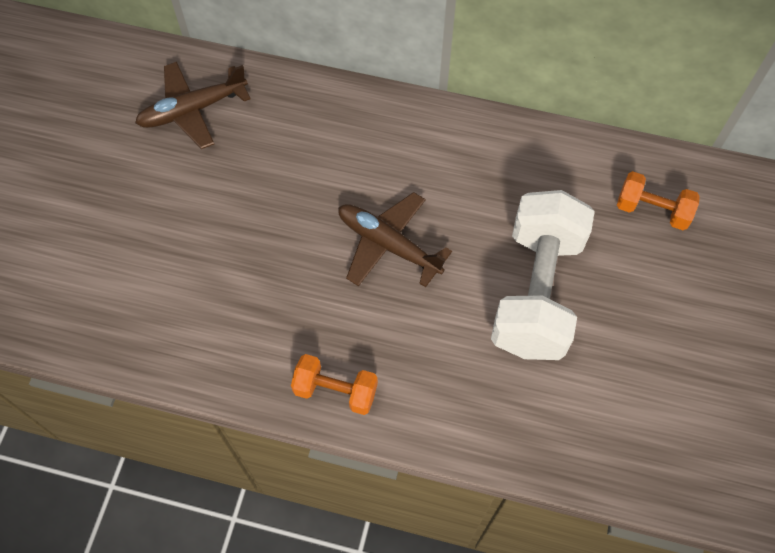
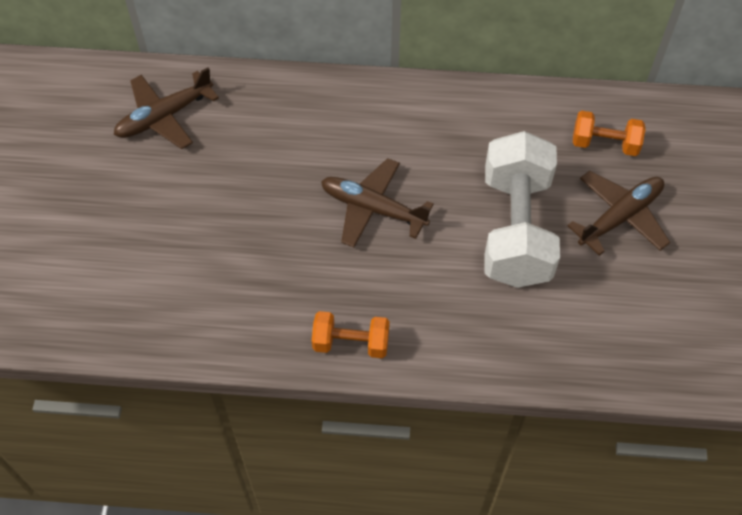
camera: 10 degrees left, 5 degrees down
(653, 296) = (620, 217): none -> brown plane

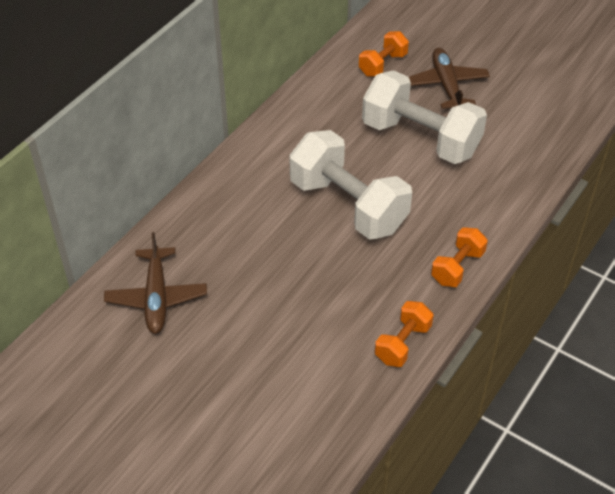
camera: 60 degrees left, 10 degrees down
(221, 337) = (403, 343): none -> orange dumbbell
(372, 208) = (348, 205): brown plane -> white dumbbell

